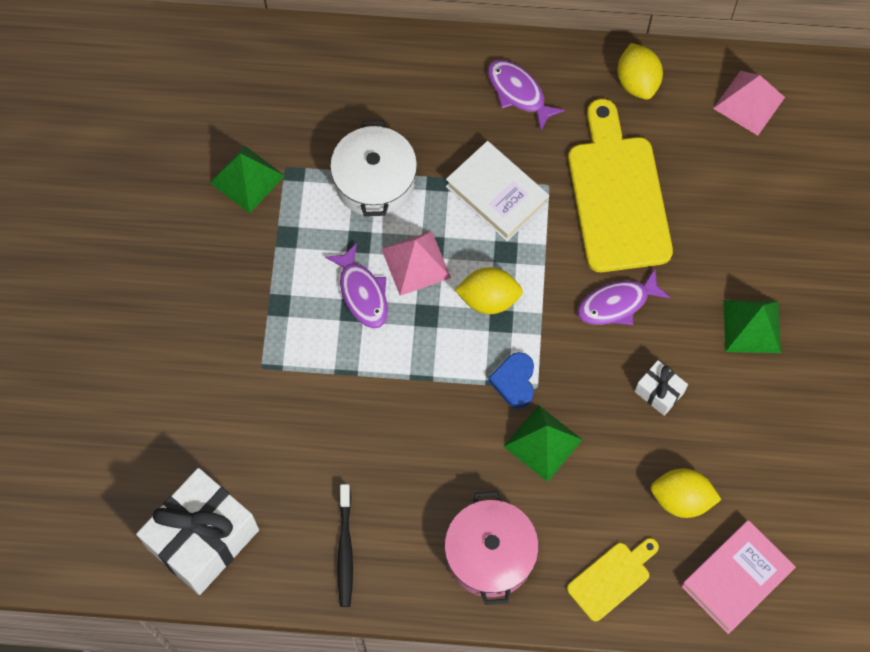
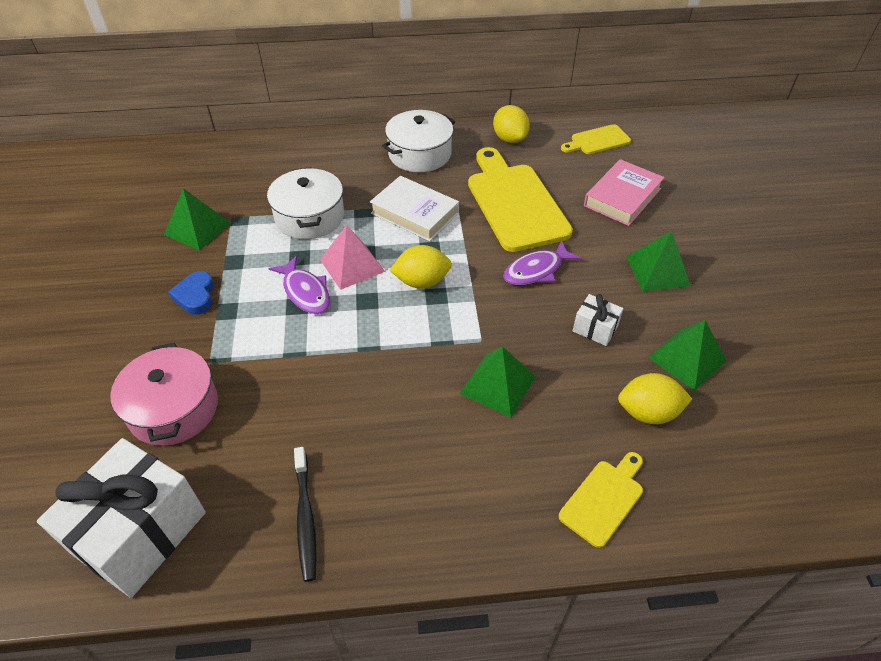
camera: 10 degrees left, 20 degrees down
(490, 554) = (467, 496): pink pot -> pink pot (174, 408)
(514, 381) = (458, 339): blue heart -> blue heart (195, 296)
(518, 92) = (419, 154): purple fish -> white pot
(736, 578) = (732, 477): pink book -> pink book (622, 197)
(742, 445) = (687, 358): none -> green pyramid
(749, 103) = (597, 140): pink pyramid -> yellow cutting board

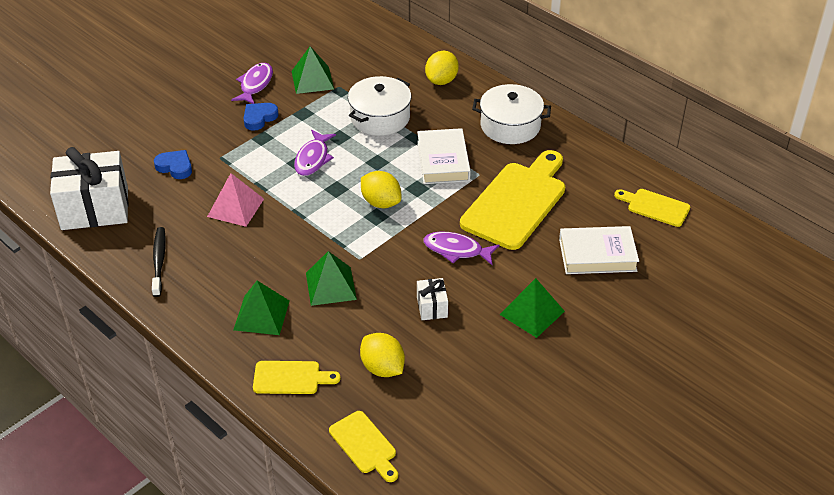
camera: 50 degrees right, 5 degrees down
(144, 270) = (255, 84): none -> purple fish
(174, 408) = (175, 167): pink pot -> blue heart
(305, 517) = (159, 261): black toothbrush -> black toothbrush turned 135 degrees clockwise
(352, 265) = (359, 163): pink pyramid -> pink pyramid (236, 207)
(509, 139) = (591, 159): yellow lemon -> yellow lemon (441, 80)
(622, 197) = (597, 255): pink book -> white book
(687, 358) = (455, 367): green pyramid -> green pyramid (261, 315)
(747, 492) = (364, 445): none -> yellow cutting board

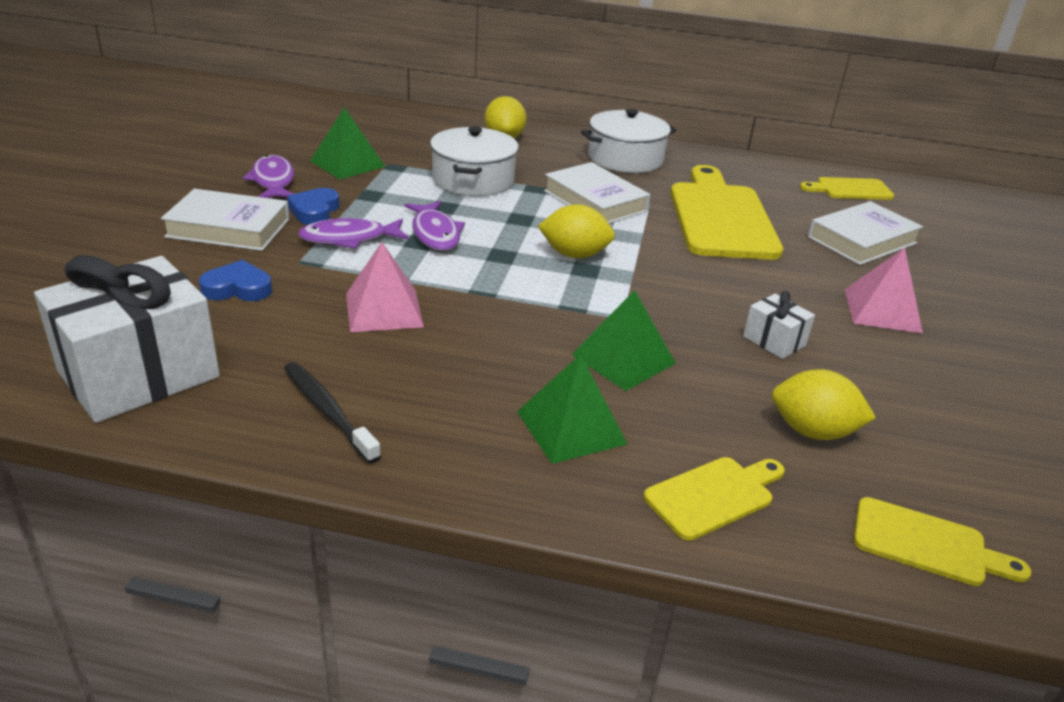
camera: 35 degrees left, 10 degrees down
(202, 119) = (228, 228): none -> white book
(456, 250) = (721, 276): purple fish -> purple fish (349, 239)
(532, 312) = (882, 310): green pyramid -> pink pyramid

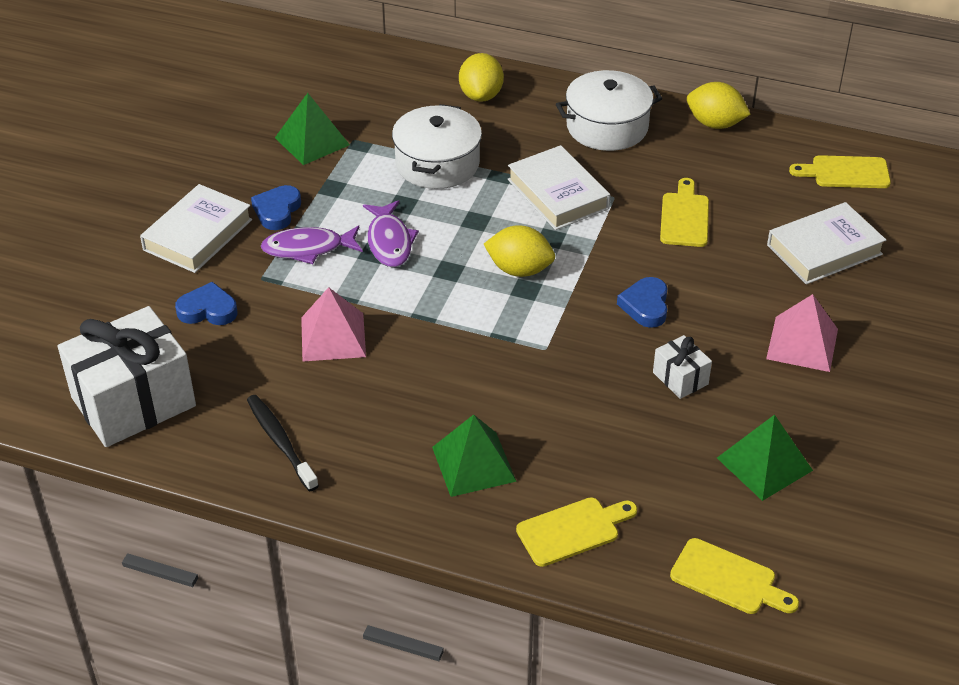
camera: 10 degrees right, 10 degrees up
(228, 228) = (198, 235): white book -> white book turned 75 degrees counterclockwise
(273, 181) = (238, 169): purple fish -> none
(623, 358) = (535, 395): green pyramid -> green pyramid (764, 464)
(712, 282) = (645, 306): none -> blue heart
(721, 217) = (685, 217): yellow cutting board -> yellow cutting board, size x0.51
(812, 431) = (677, 475): yellow lemon -> yellow lemon (715, 124)

